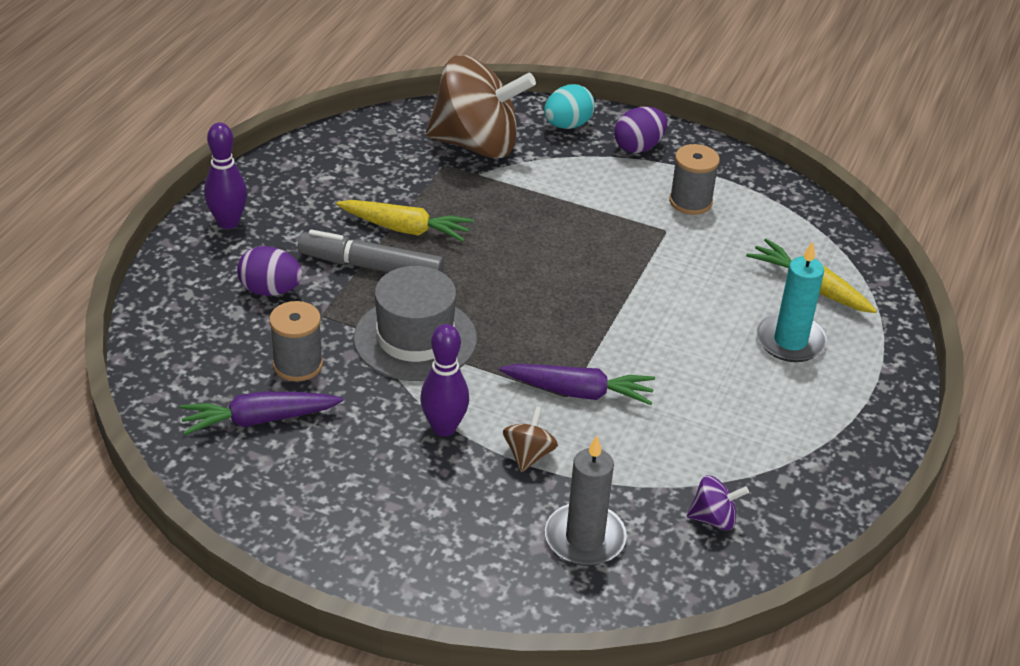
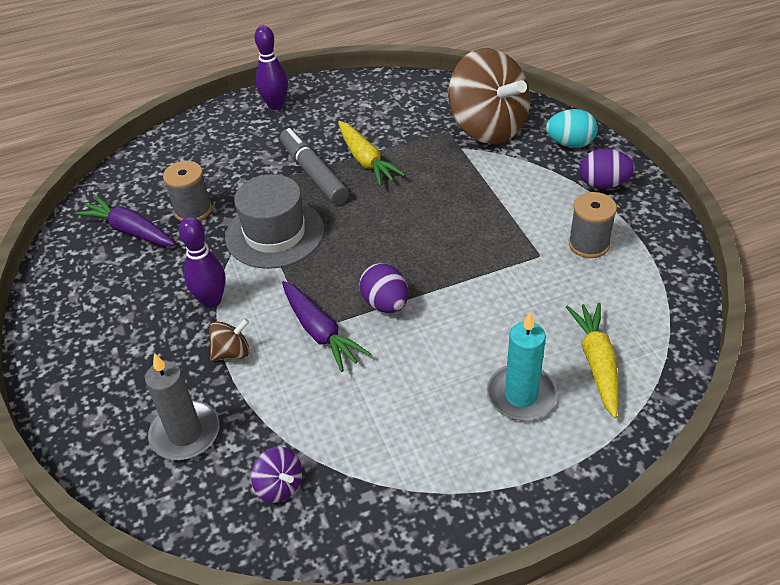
camera: 50 degrees right, 5 degrees up
(270, 290) = (241, 157): purple egg -> purple egg (385, 304)

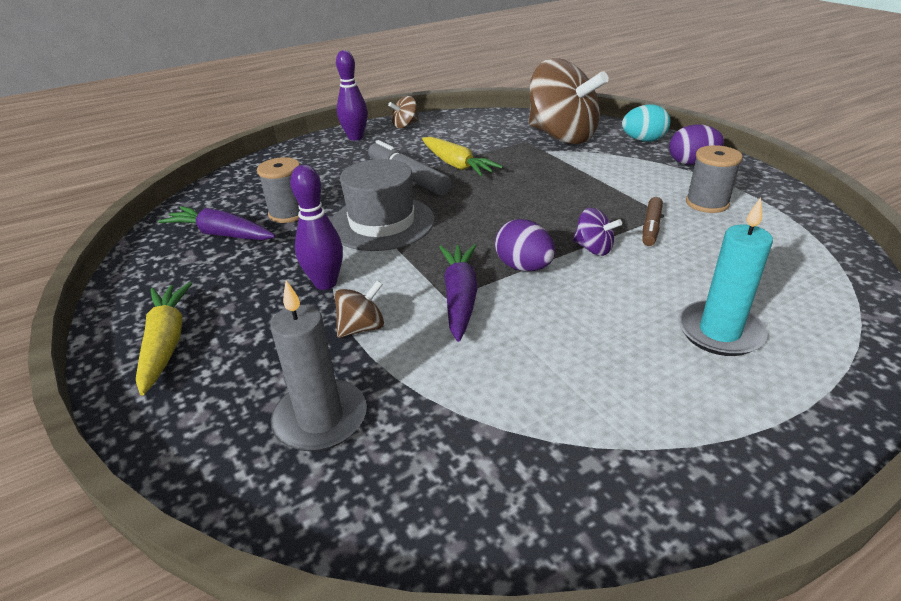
camera: 10 degrees left, 10 degrees down
(279, 486) = (465, 465): purple spinning top -> purple spinning top (593, 249)
(320, 332) = (460, 298): purple carrot -> purple carrot turned 135 degrees counterclockwise
(330, 91) = (405, 125): none -> brown spinning top
(520, 269) = (651, 227): none -> brown marker
(597, 364) = (783, 294): yellow carrot -> yellow carrot (166, 343)

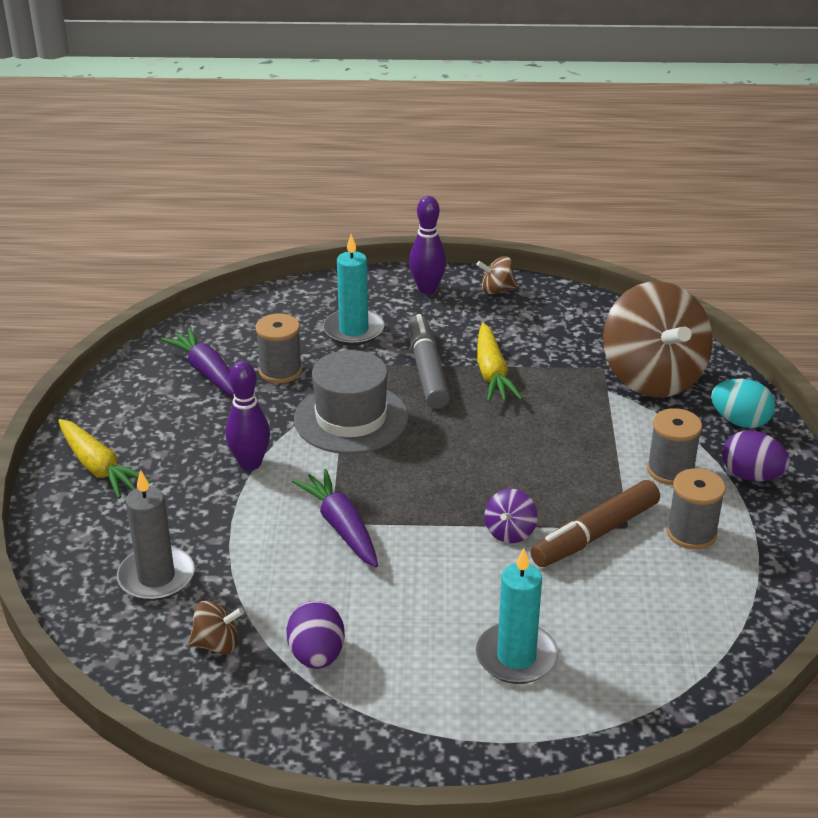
camera: 30 degrees right, 0 degrees up
(166, 343) = (98, 467): yellow carrot -> yellow carrot turned 120 degrees clockwise
(324, 173) = (353, 330): none -> turquoise candle
(362, 328) = (243, 518): brown spinning top -> brown spinning top (217, 644)
(460, 298) = (341, 527): purple carrot -> purple carrot turned 60 degrees counterclockwise
(524, 267) = (426, 522): purple egg -> purple egg (316, 655)
(593, 249) = (510, 532): purple spinning top -> purple spinning top turned 45 degrees clockwise
(642, 176) = (670, 470): none -> grey spool
(651, 227) = (595, 534): brown marker -> brown marker, size x1.70

